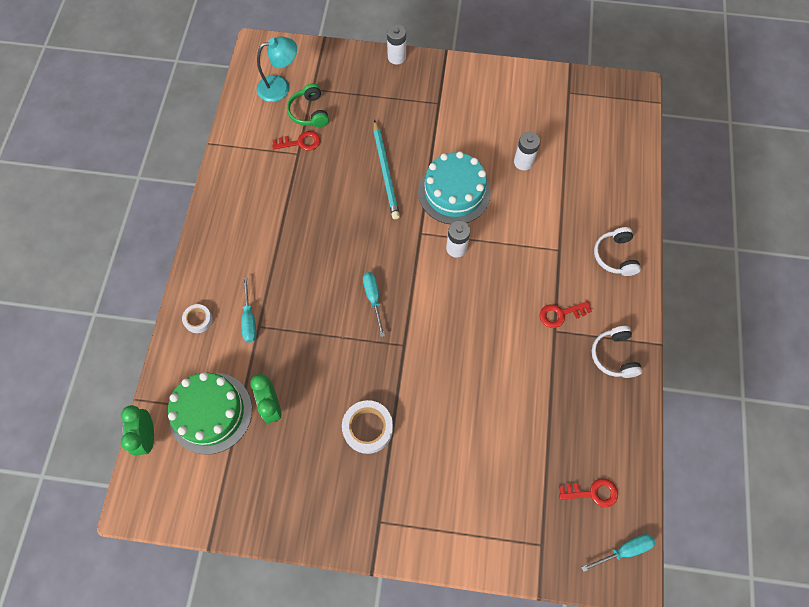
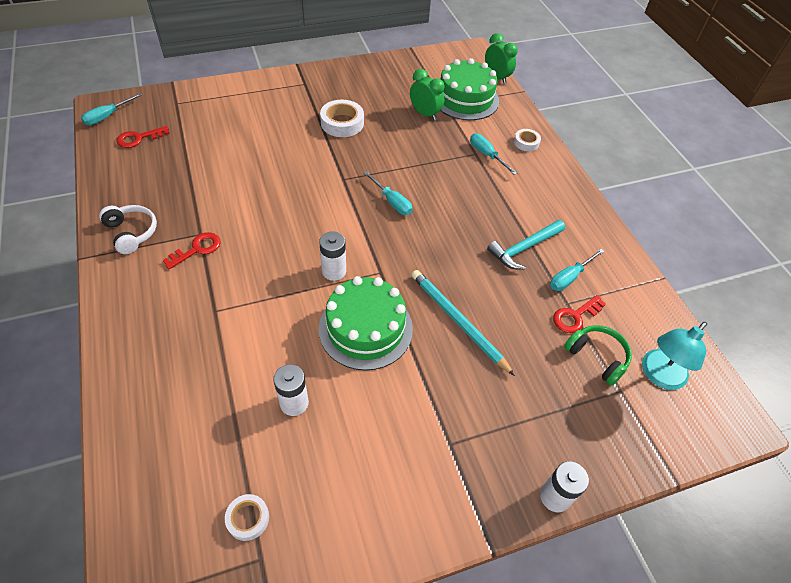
camera: 150 degrees right, 15 degrees down
(279, 171) = (570, 277): none -> turquoise screwdriver
(293, 208) = (524, 248): none -> turquoise hammer
(454, 192) = (365, 328): turquoise cake -> green cake
(570, 112) = (248, 518): none -> white tape
(615, 256) = (142, 328): white headphones -> none

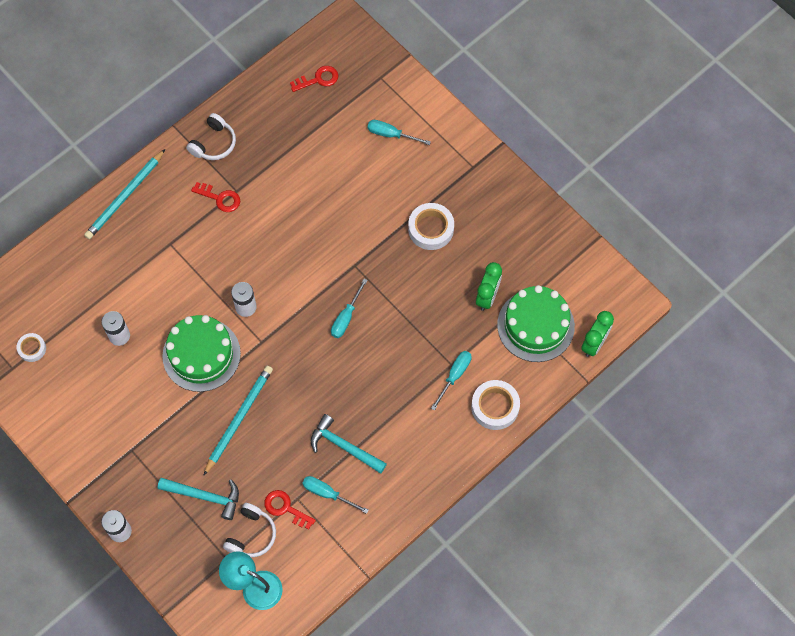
camera: 70 degrees right, 15 degrees up
(107, 116) = (332, 37): turquoise screwdriver -> turquoise screwdriver (391, 134)
(122, 333) = (125, 196): none -> turquoise pencil
(139, 138) = (318, 79): red key -> red key turned 120 degrees clockwise
(526, 142) = (495, 407): white tape -> white tape, size x1.70
(538, 385) = (205, 496): none -> turquoise hammer
(597, 357) = (251, 535): green headphones -> white headphones

